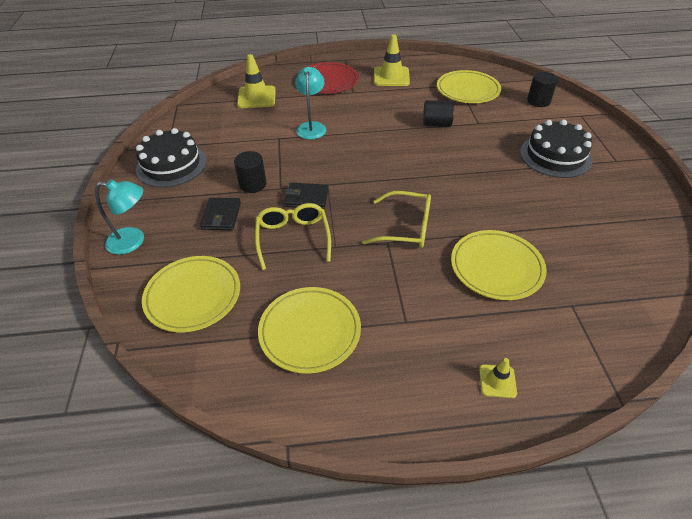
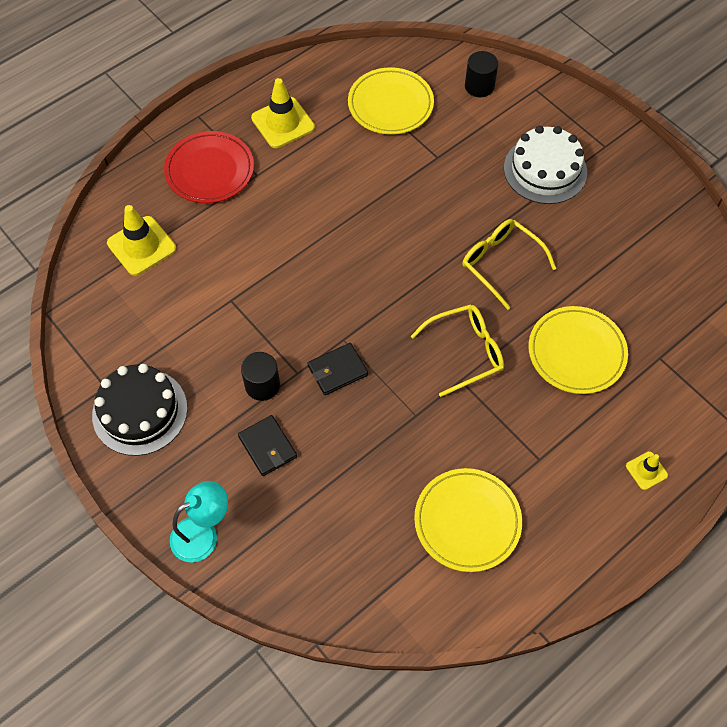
camera: 35 degrees left, 15 degrees up
(193, 296) = (329, 554): yellow plate -> none
(293, 239) = (367, 431): yellow glasses -> yellow glasses (501, 264)
(312, 127) = (255, 261): turquoise lamp -> none
(436, 124) = (394, 182): black cylinder -> none
(555, 156) = (545, 170): black cake -> white cake

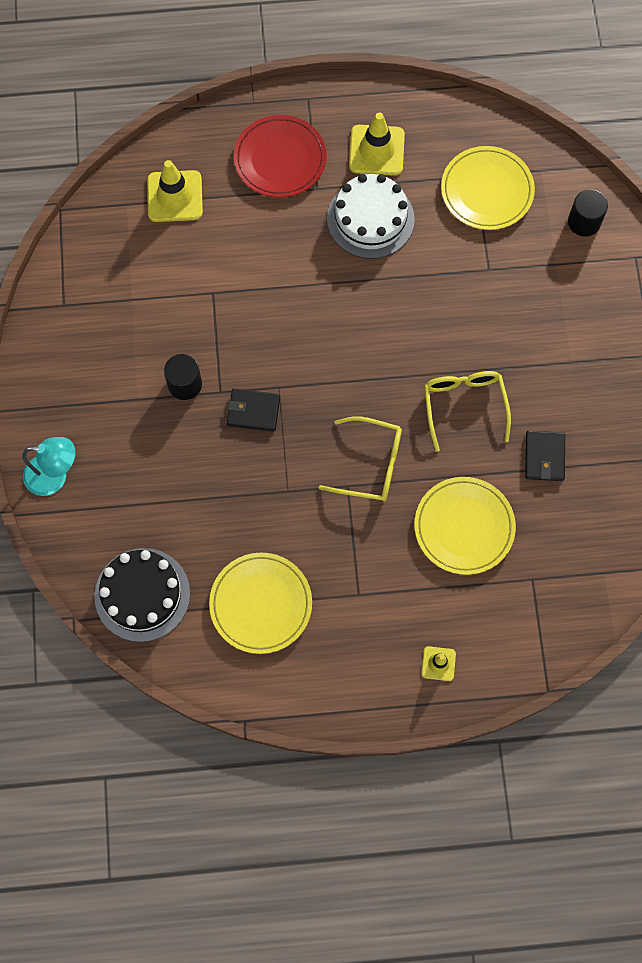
camera: 35 degrees right, 10 degrees up
(140, 411) = (75, 344): black cake -> black cake (142, 594)
(267, 447) = (152, 439): black wallet -> black wallet (544, 457)
(545, 170) = (576, 343): white cake -> white cake (370, 219)

